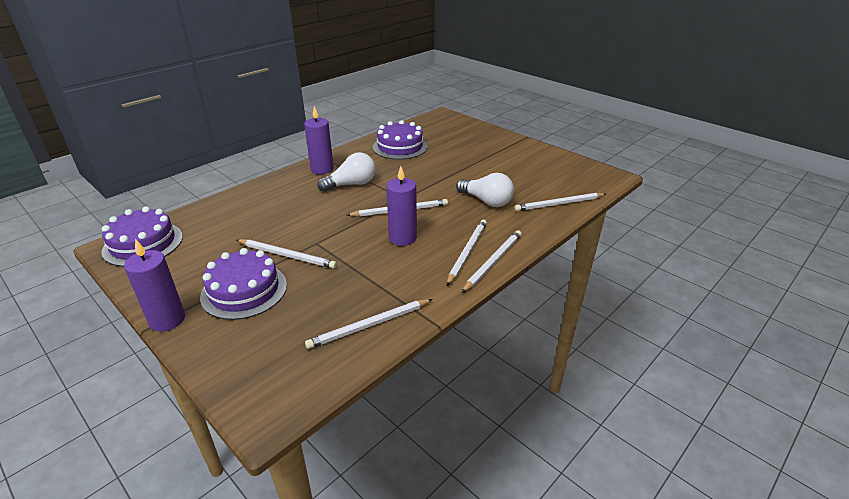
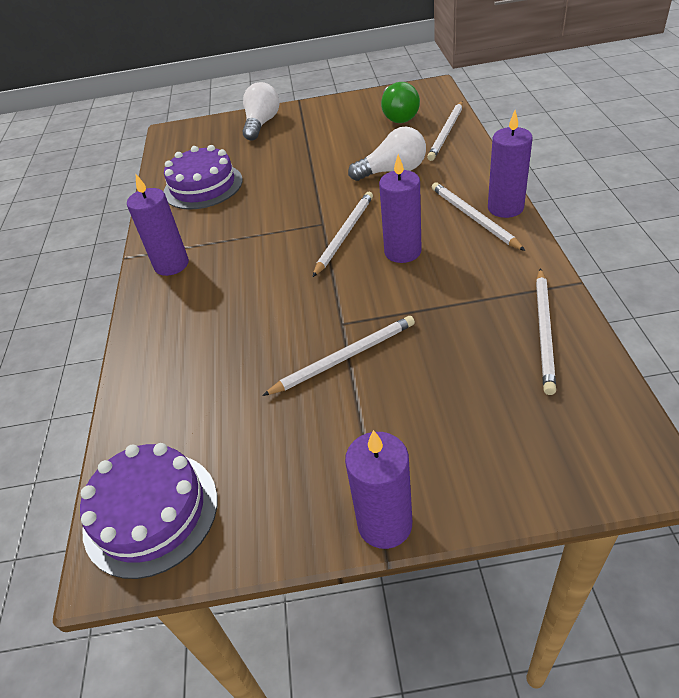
camera: 45 degrees left, 10 degrees up
(244, 290) = (385, 421): purple cake -> none
(351, 184) = (241, 252): white light bulb -> white light bulb (261, 124)
(493, 262) = (505, 208): white pencil -> purple candle
(556, 178) = (398, 116): none -> green light bulb

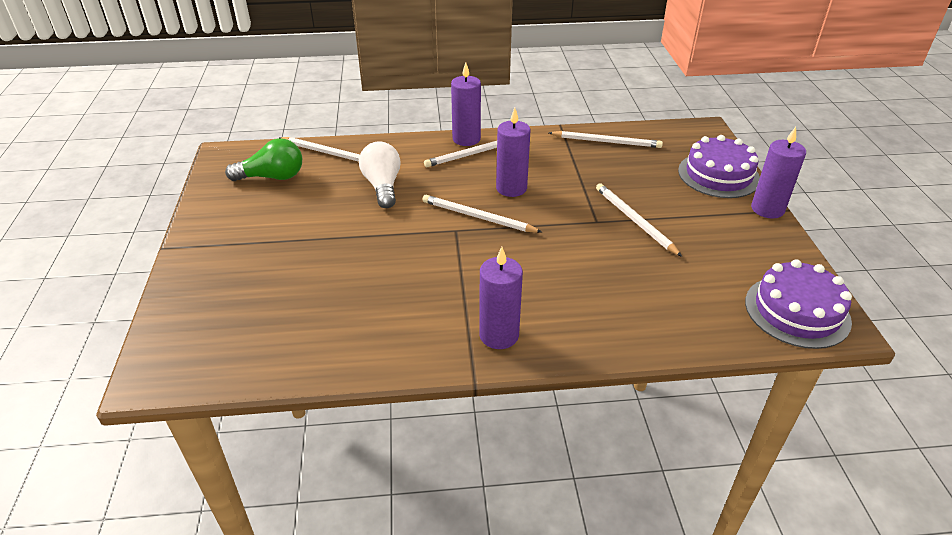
camera: 95 degrees left, 5 degrees down
(203, 186) = (341, 324): purple cake -> purple cake (718, 175)
(261, 124) = (208, 279): white light bulb -> none

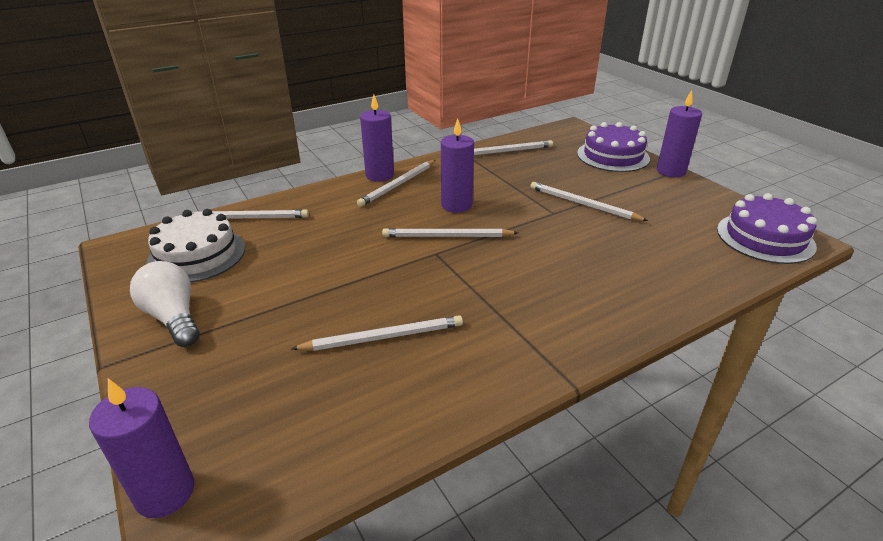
camera: 25 degrees left, 5 degrees down
(272, 177) = (197, 255): green light bulb -> white cake
(359, 290) = (383, 337): none -> white pencil
(383, 186) = (329, 233): white light bulb -> white light bulb (174, 318)
(499, 335) = (558, 334): purple candle -> purple candle (165, 493)

